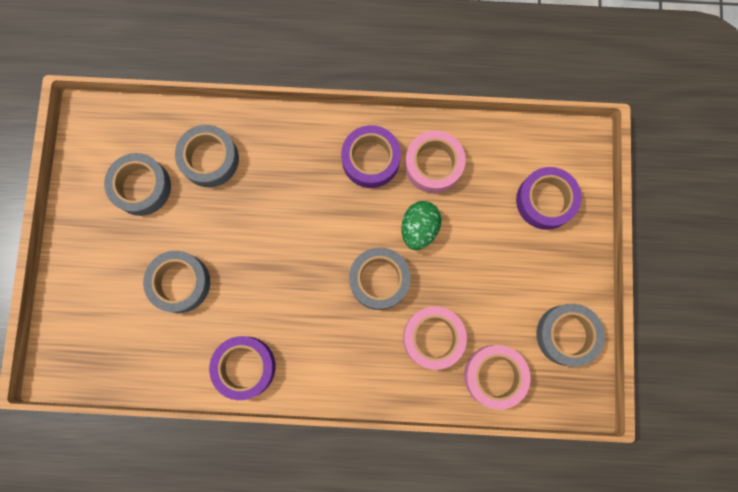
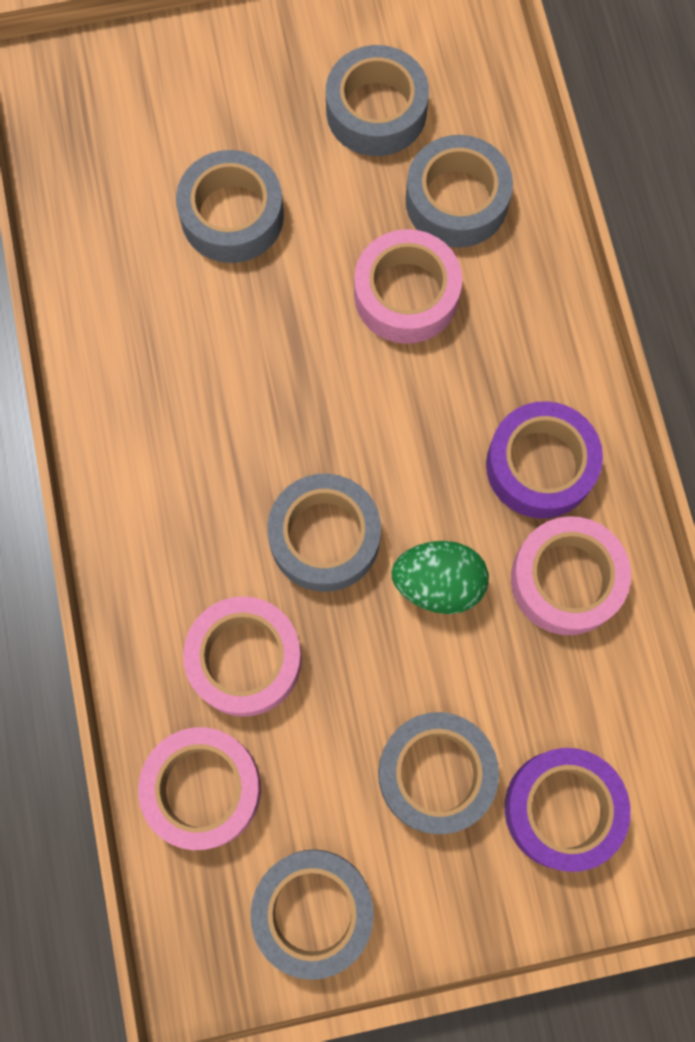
camera: 75 degrees right, 5 degrees down
(245, 367) = (117, 355): purple tape -> none
(256, 201) = (406, 294): none -> pink tape
(514, 256) = (436, 774): none -> grey tape

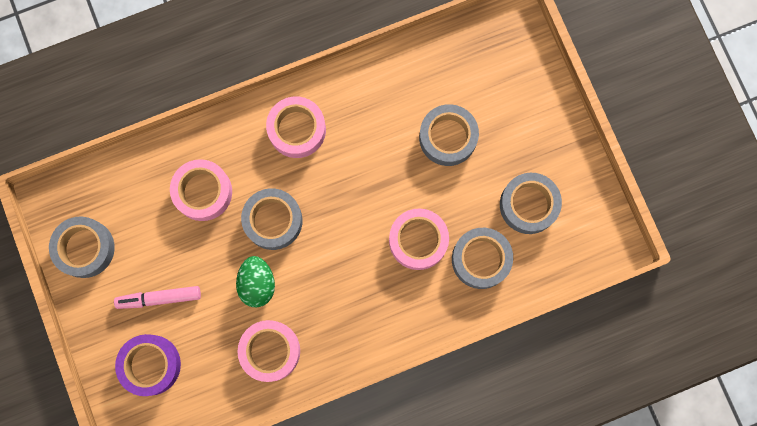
camera: 80 degrees right, 5 degrees up
(203, 789) = (136, 184): pink tape -> pink tape (297, 129)
(436, 774) = (159, 298): grey tape -> pink marker
(540, 465) = (331, 328): purple tape -> none

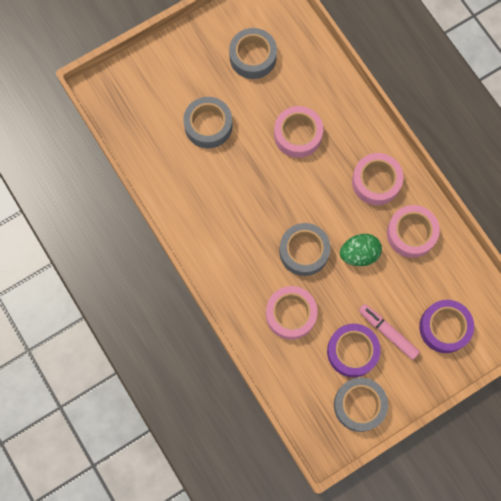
camera: 100 degrees left, 5 degrees down
(146, 253) = (352, 351): none -> purple tape
(159, 298) = (388, 332): pink marker -> pink marker turned 150 degrees clockwise
(297, 129) = (222, 246): pink tape -> pink tape (376, 181)
(481, 259) = (303, 85): grey tape -> none

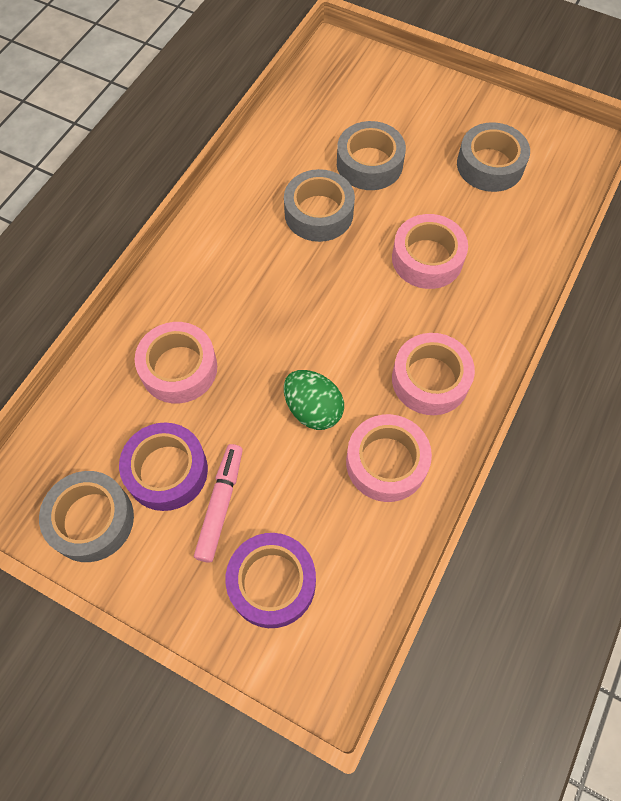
camera: 60 degrees right, 10 degrees down
(304, 251) = (275, 341): grey tape -> grey tape (319, 213)

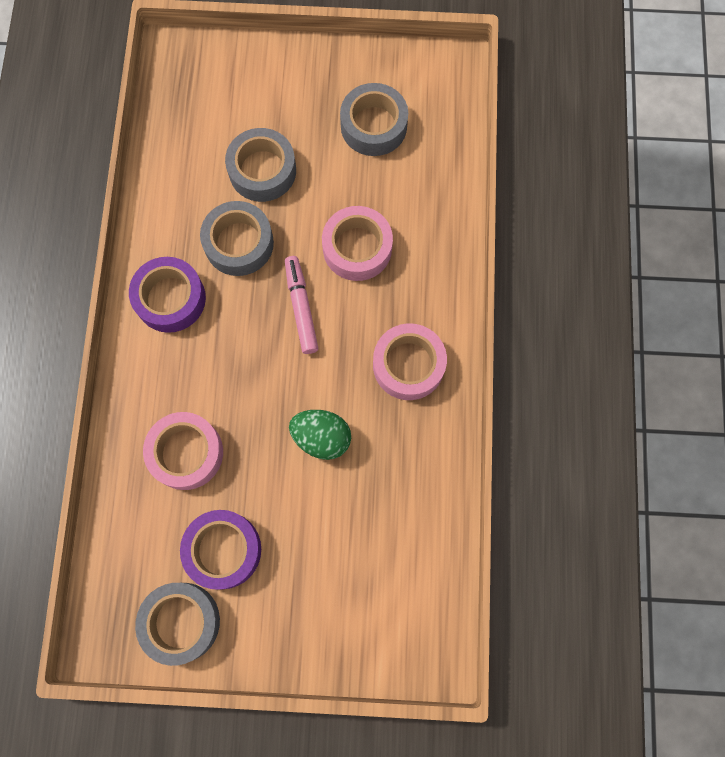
camera: 25 degrees left, 10 degrees up
(221, 504) = (283, 557): pink marker -> pink marker (301, 307)
(272, 583) = (357, 602): purple tape -> purple tape (170, 299)
(386, 462) = (404, 457): pink tape -> none

